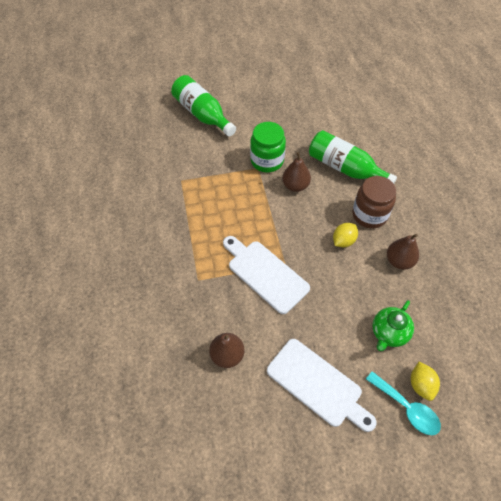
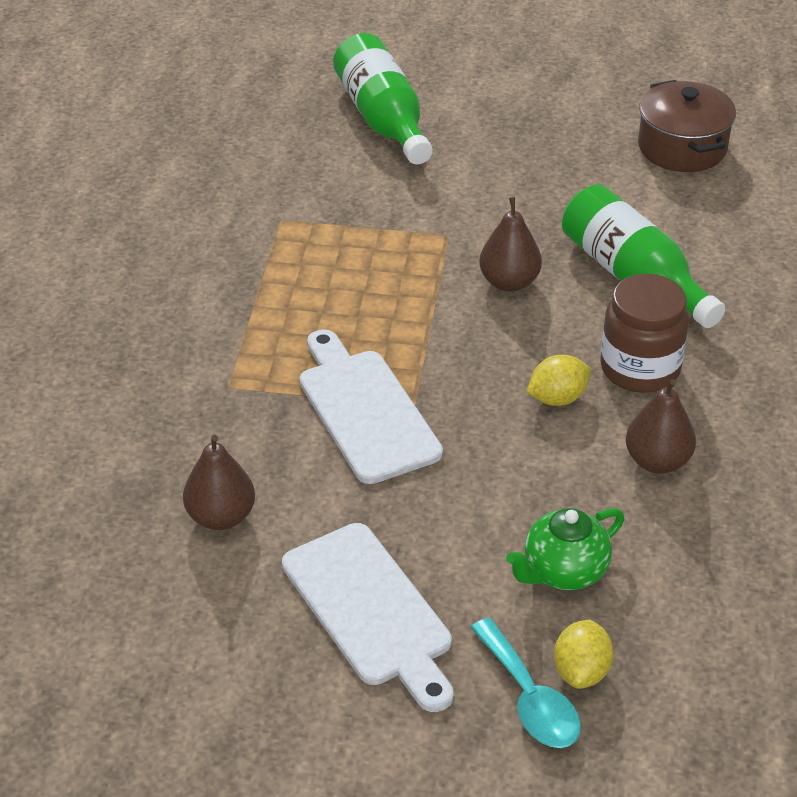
camera: 20 degrees right, 15 degrees down
(267, 161) = (473, 227): green jar -> none
(333, 97) = (682, 147): none -> brown pot

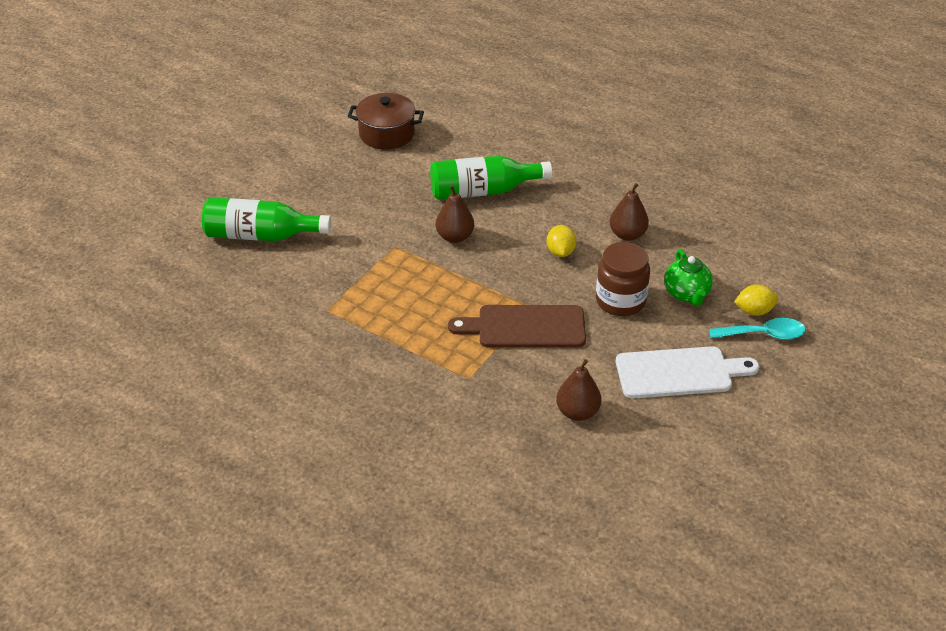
camera: 65 degrees left, 0 degrees up
(365, 411) = (525, 327): white cutting board -> brown cutting board
(581, 671) = (754, 311): yellow lemon -> yellow lemon turned 45 degrees counterclockwise
(640, 368) = (556, 215): brown jar -> brown jar (620, 301)

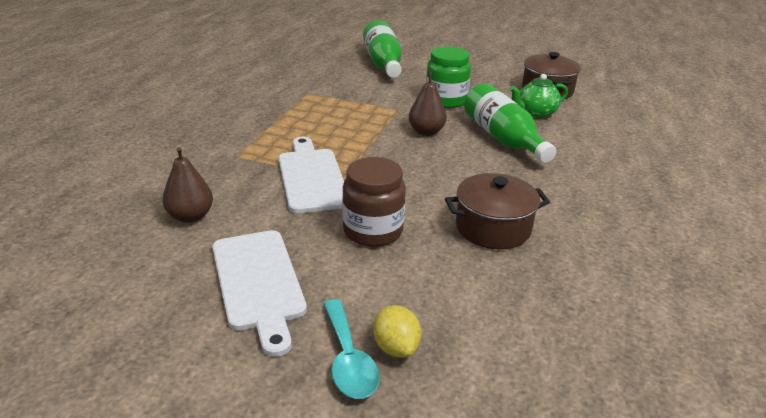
camera: 75 degrees right, 10 degrees down
(386, 208) = (445, 100): none -> green jar
(525, 327) = (311, 177): brown cutting board -> white cutting board
(560, 252) = (436, 187): yellow lemon -> none
(627, 235) = (493, 228): brown pear -> brown pot
(686, 294) = (406, 280): green teapot -> green teapot (535, 113)

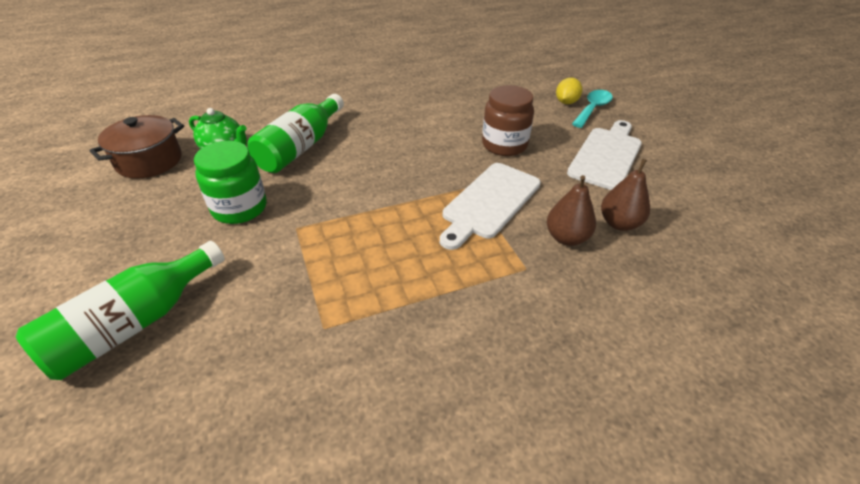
camera: 130 degrees left, 10 degrees up
(426, 132) = (333, 187): brown pear -> brown pear (566, 238)
(493, 228) = (437, 111): brown pot -> none

